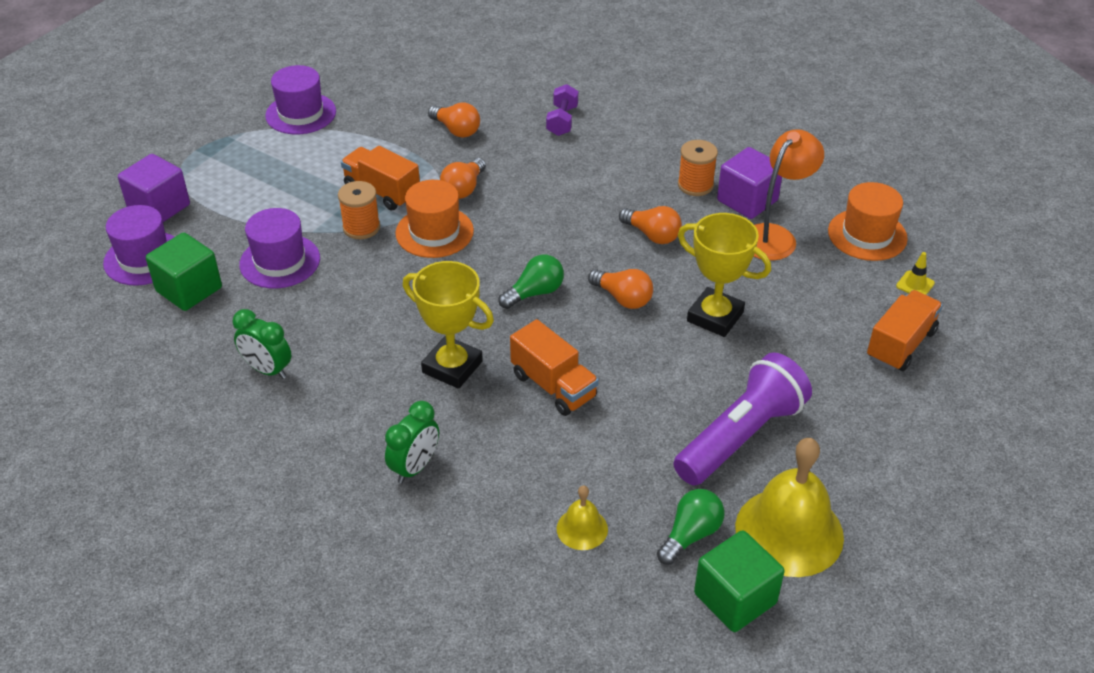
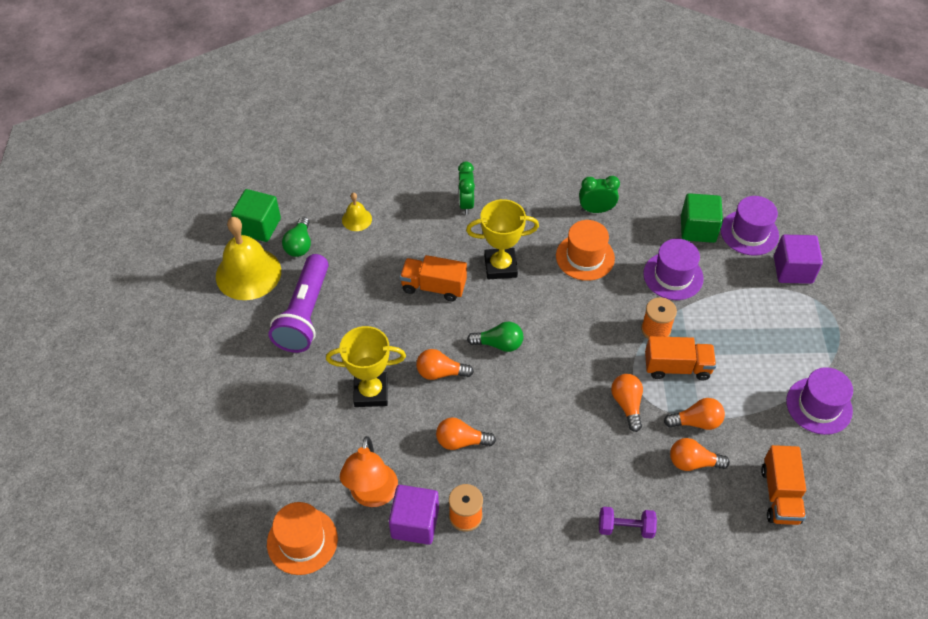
camera: 145 degrees right, 10 degrees up
(418, 151) = (696, 422): none -> orange light bulb
(434, 232) = (607, 354): orange hat -> orange hat (585, 257)
(535, 293) = (499, 344): green light bulb -> green light bulb turned 105 degrees counterclockwise
(562, 121) = (625, 528): purple dumbbell -> purple dumbbell turned 60 degrees counterclockwise
(900, 345) = (234, 440): orange truck -> orange truck (780, 495)
(915, 285) = (244, 506): yellow traffic cone -> none

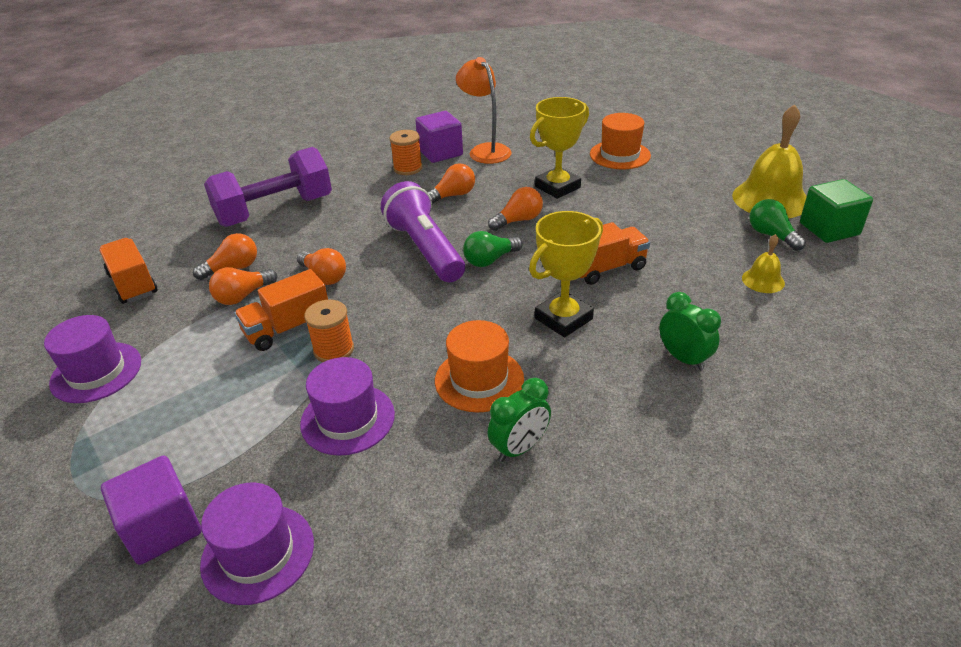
camera: 145 degrees right, 15 degrees down
(302, 541) = (504, 121): orange hat -> orange hat (620, 155)
(305, 314) = (680, 200): purple flashlight -> purple flashlight (425, 249)
(625, 528) = (275, 211): purple dumbbell -> purple dumbbell, size x2.17
(698, 229) = (348, 508): green cube -> none

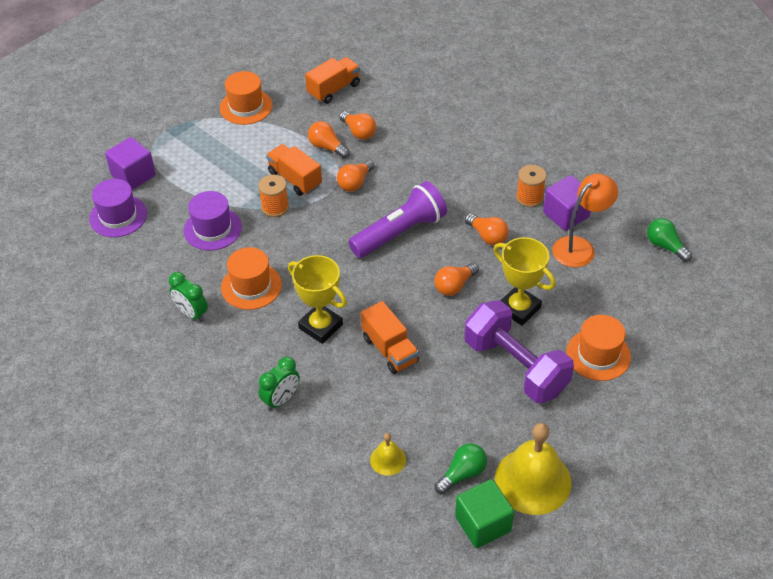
camera: 80 degrees right, 10 degrees up
(96, 372) = (246, 107): purple hat -> orange hat
(275, 211) = (440, 132): purple dumbbell -> purple dumbbell (515, 366)
(490, 260) = (391, 274): green light bulb -> green light bulb (665, 246)
(518, 220) = (454, 286): orange light bulb -> orange light bulb turned 90 degrees clockwise

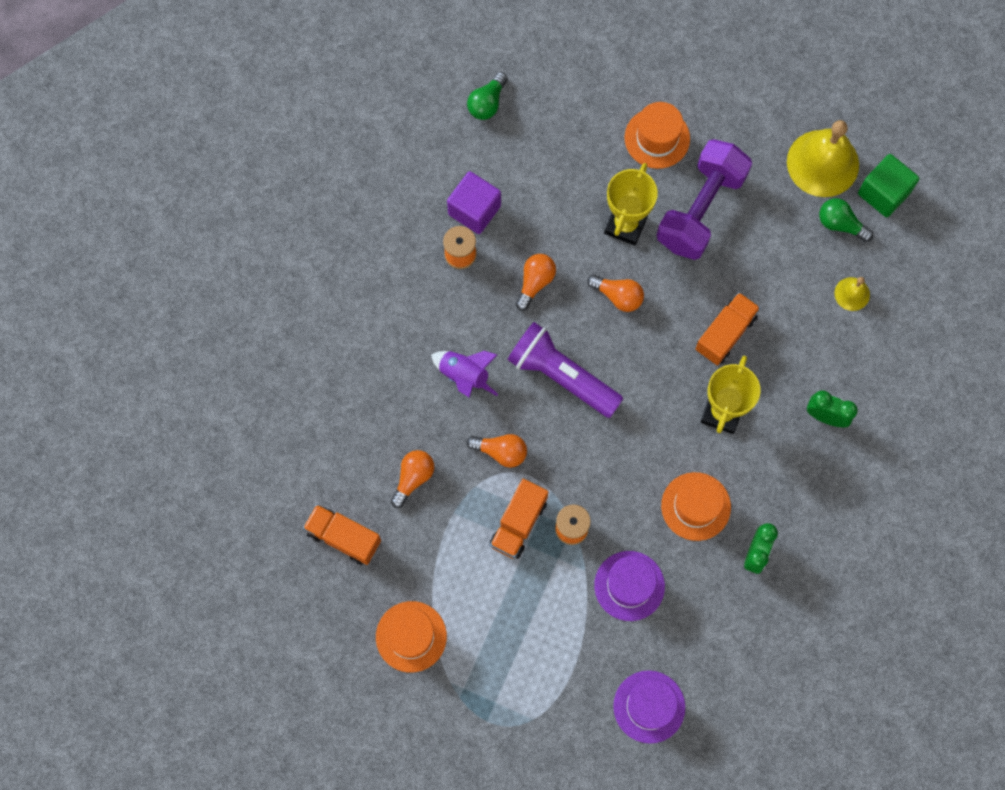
camera: 110 degrees left, 25 degrees up
(133, 176) = (578, 722): purple cube -> none
(327, 147) = (452, 506): orange light bulb -> none
(426, 177) = (464, 375): none -> purple rocket
(580, 247) = (518, 186): orange lamp -> none

